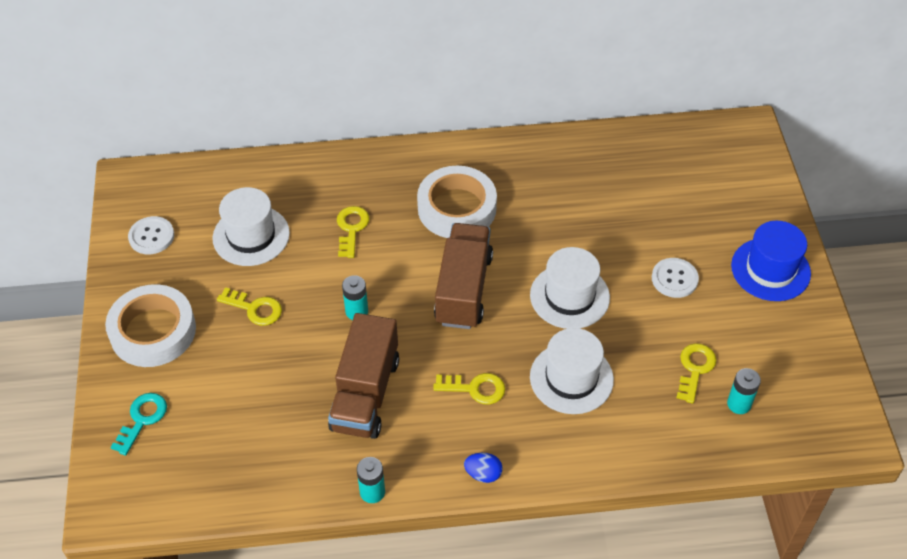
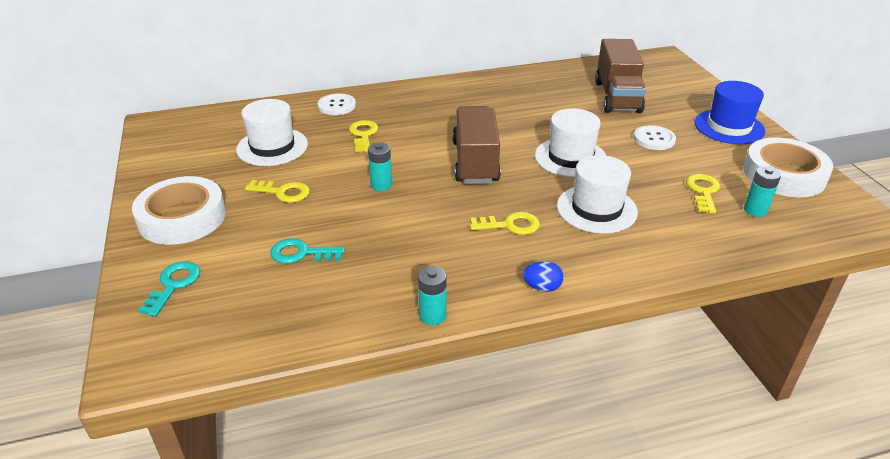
camera: 10 degrees left, 15 degrees down
(151, 236) = (177, 155): white button -> white button (337, 106)
(263, 396) = (301, 253): none -> turquoise key
(365, 394) = (404, 240): brown truck -> brown truck (617, 97)
(457, 208) = (452, 115): white tape -> white tape (784, 174)

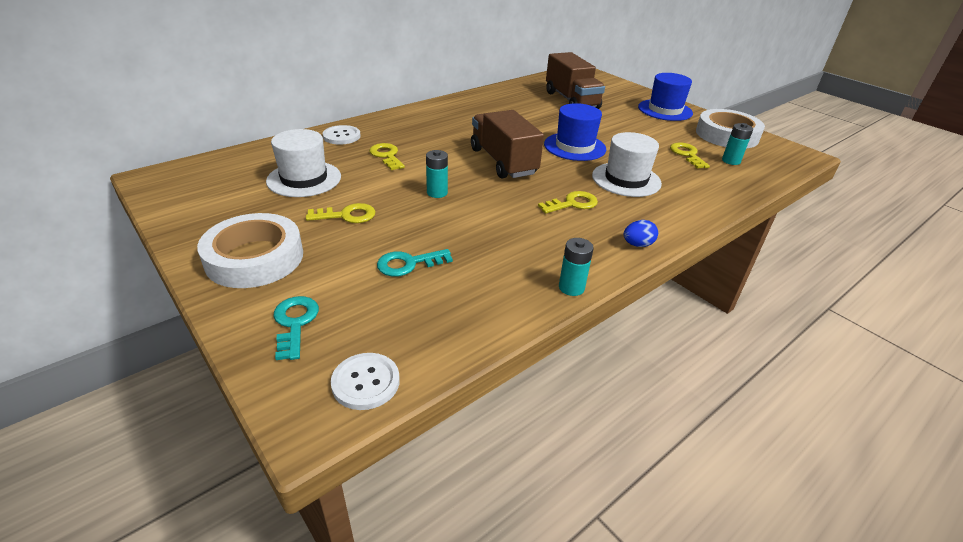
camera: 25 degrees left, 0 degrees up
(570, 157) = (574, 146): white hat -> blue hat
(654, 139) = (623, 125): white button -> white button (365, 382)

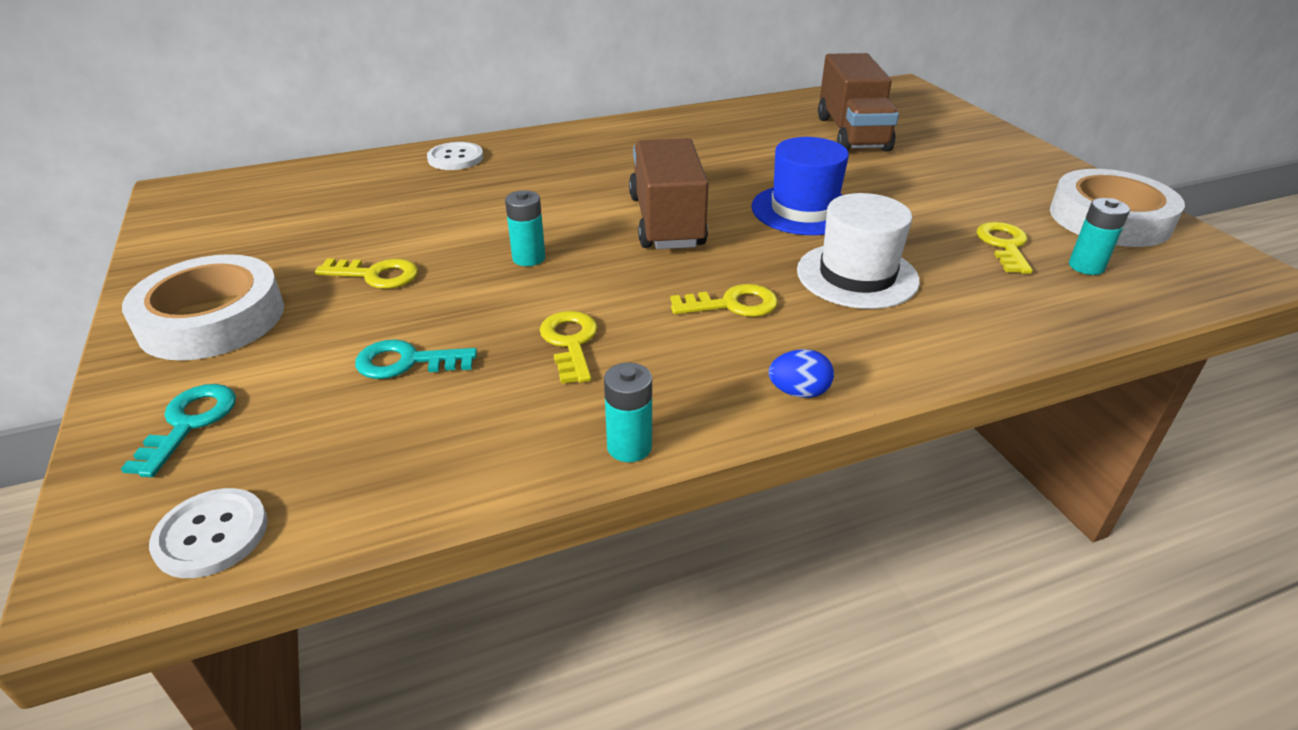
camera: 20 degrees right, 0 degrees up
(304, 179) = (359, 214): white hat -> none
(386, 156) = (497, 193): yellow key -> yellow key (570, 342)
(665, 110) = (1014, 163): blue hat -> none

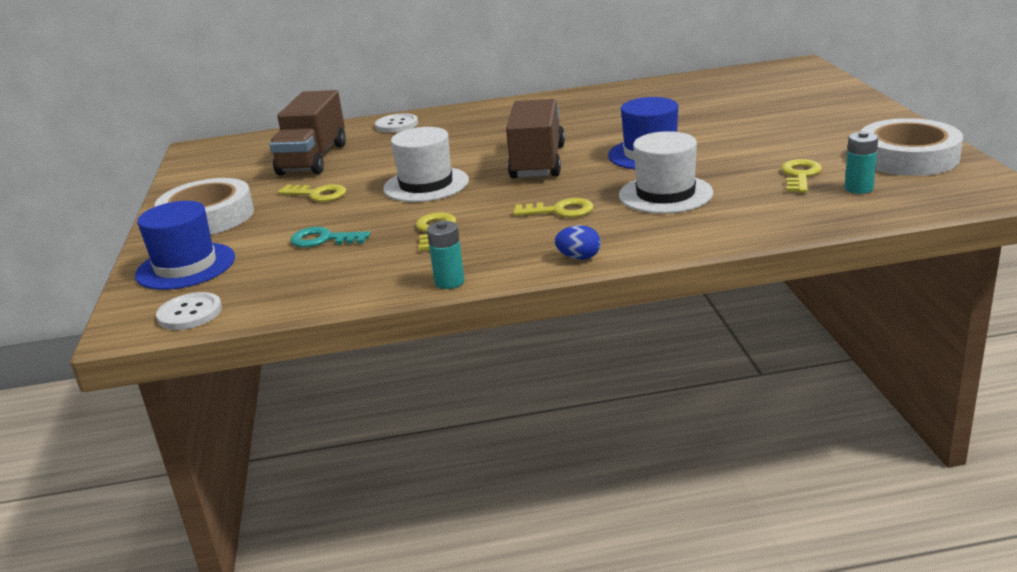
camera: 15 degrees right, 10 degrees down
(189, 423) = (185, 266): turquoise key -> blue hat
(529, 258) = (426, 185): turquoise battery -> white hat
(852, 133) = (726, 101): brown truck -> brown truck (313, 159)

